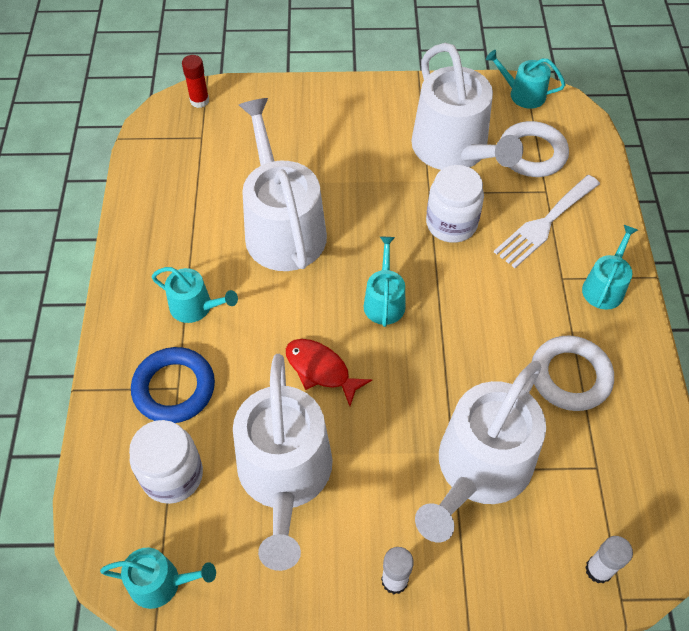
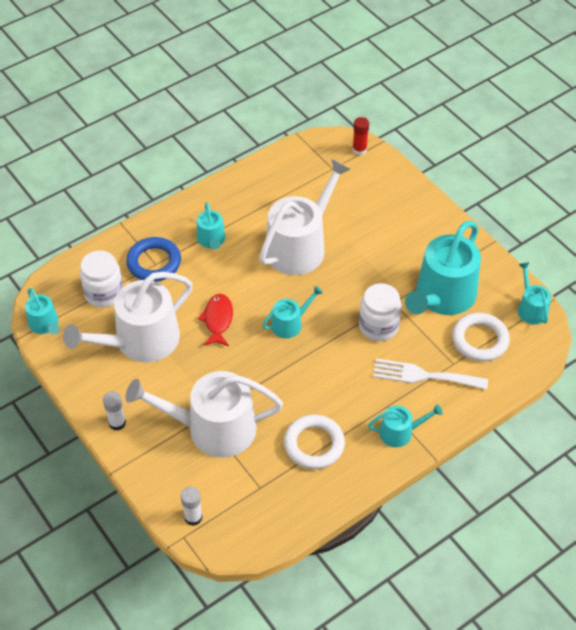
camera: 55 degrees right, 5 degrees down
(454, 150) = (442, 297): white watering can -> turquoise watering can

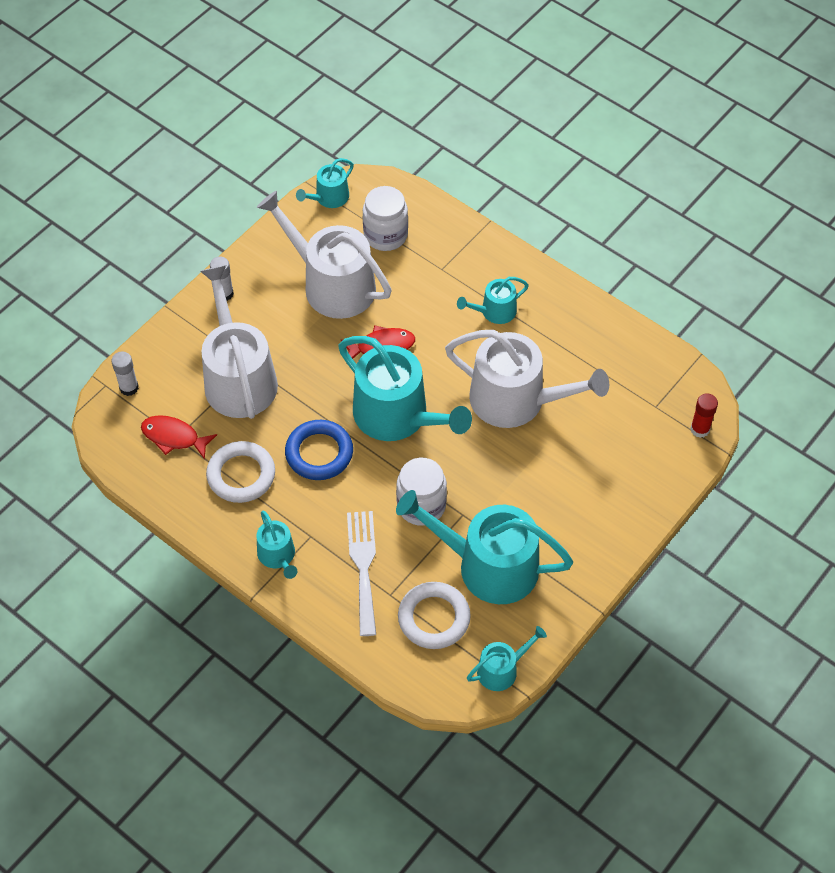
camera: 75 degrees right, 5 degrees up
(154, 262) = (443, 267): blue ring -> blue ring (319, 453)
(259, 489) = (174, 437): none -> red fish
(290, 323) = (398, 416): turquoise watering can -> turquoise watering can, size x2.05

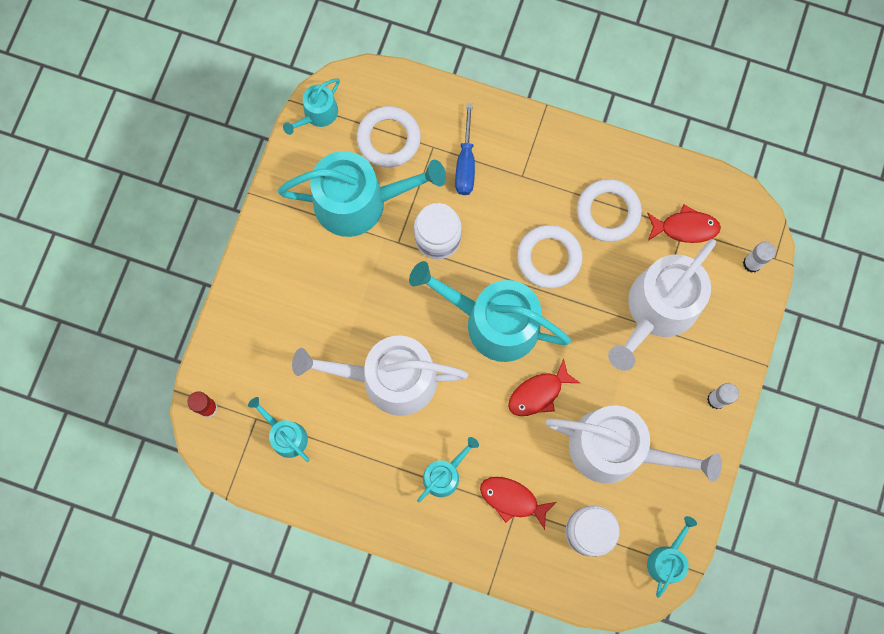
camera: 160 degrees right, 20 degrees up
(238, 378) = (657, 310): white watering can -> white watering can turned 75 degrees clockwise
(278, 556) = (541, 148): turquoise watering can -> turquoise watering can (286, 435)
(319, 453) = (549, 258): blue ring -> white ring
(363, 566) = (465, 164): white fork -> blue screwdriver
(442, 276) = (512, 499): none -> red fish

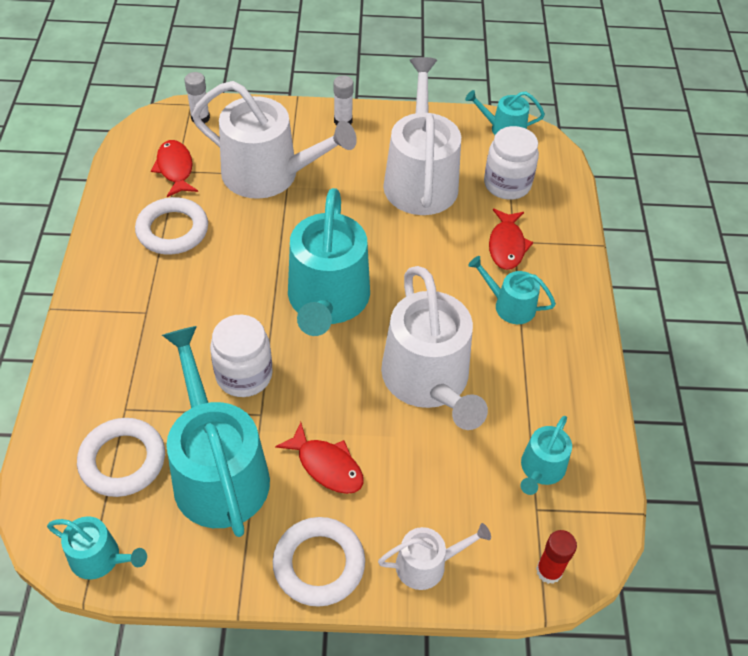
camera: 110 degrees left, 25 degrees down
(241, 325) = (427, 564): none -> white watering can
(465, 164) = (141, 369): blue screwdriver -> none
(538, 393) = (390, 247): red fish -> red fish (327, 466)
(549, 258) = (239, 268): white ring -> white ring (319, 564)

